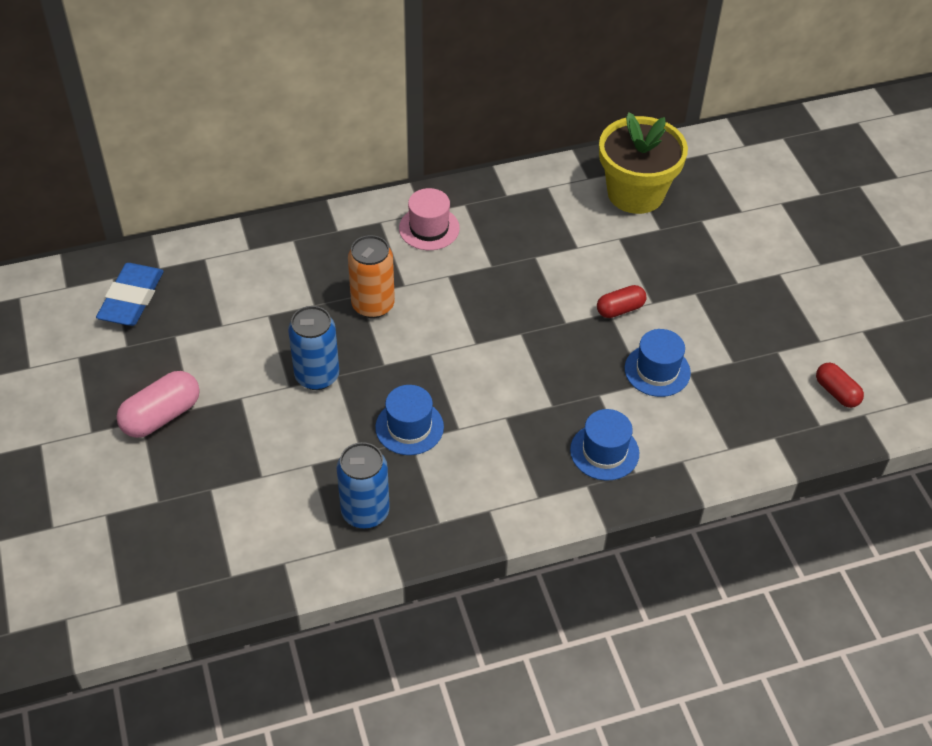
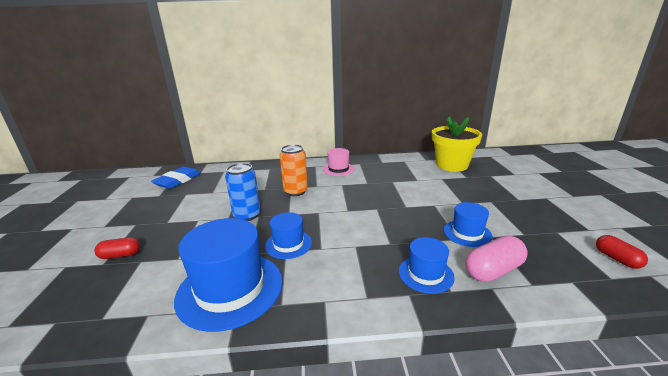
camera: 15 degrees right, 25 degrees down
(161, 416) = (147, 223): pink capsule -> pink capsule (493, 270)
(365, 512) = (230, 289): blue can -> blue hat
(620, 309) = (441, 204): red capsule -> red capsule (120, 255)

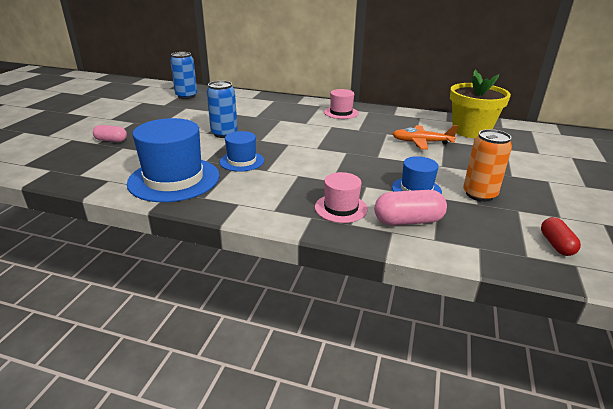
camera: 20 degrees right, 5 degrees up
(120, 255) = (111, 140): red capsule -> pink capsule
(178, 180) = (186, 96): blue eraser -> blue can
(295, 191) = (282, 124): orange can -> orange can (479, 194)
(426, 274) = (341, 208): blue hat -> pink hat
(427, 184) = (421, 142): none -> orange plane

